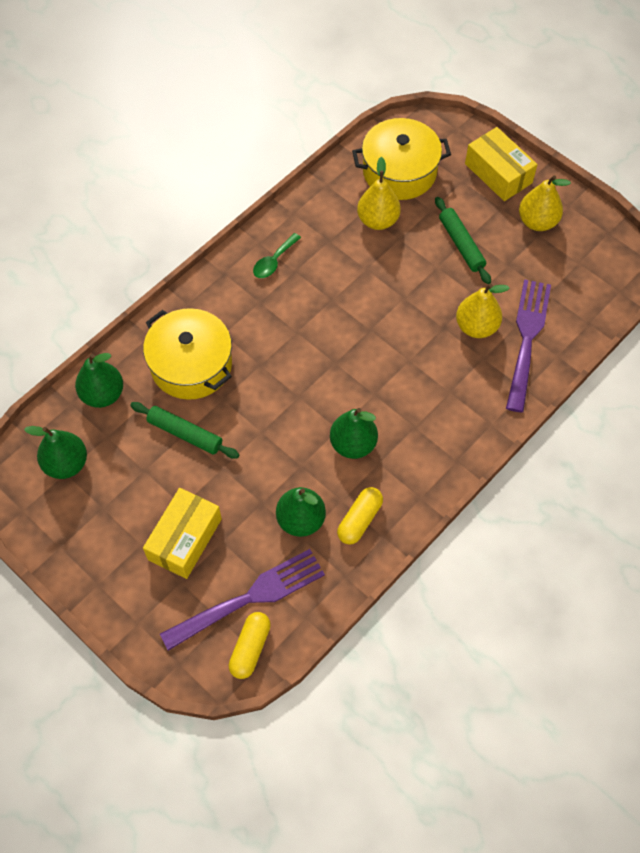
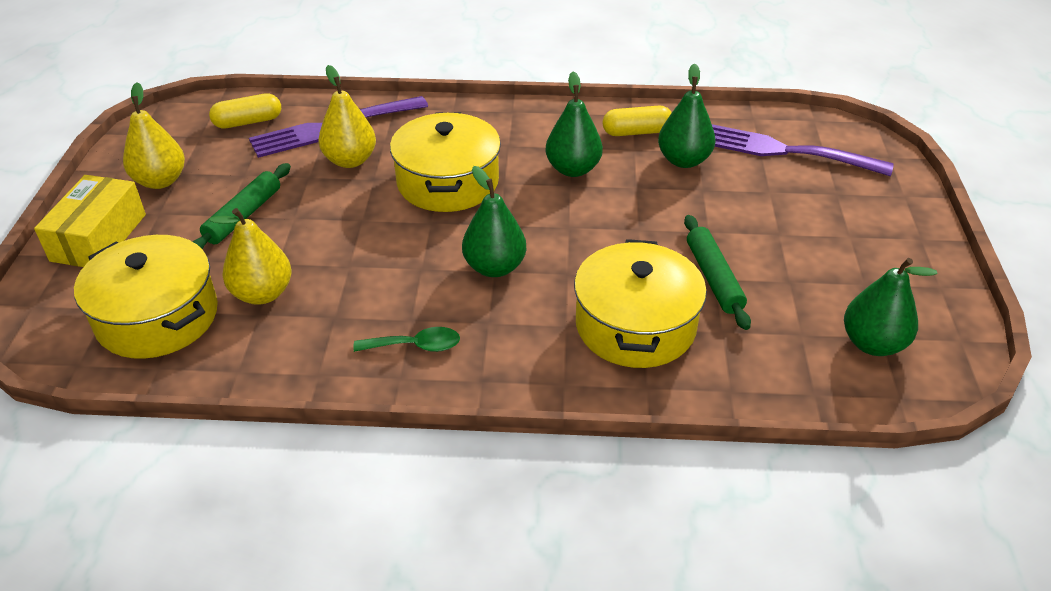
camera: 130 degrees left, 20 degrees down
(103, 394) = (766, 374): green pear -> green pear (494, 267)
(185, 539) = (802, 213): yellow box -> none
(250, 648) = (818, 130): yellow capsule -> yellow capsule (248, 122)
(403, 364) = (448, 182): none -> yellow pot

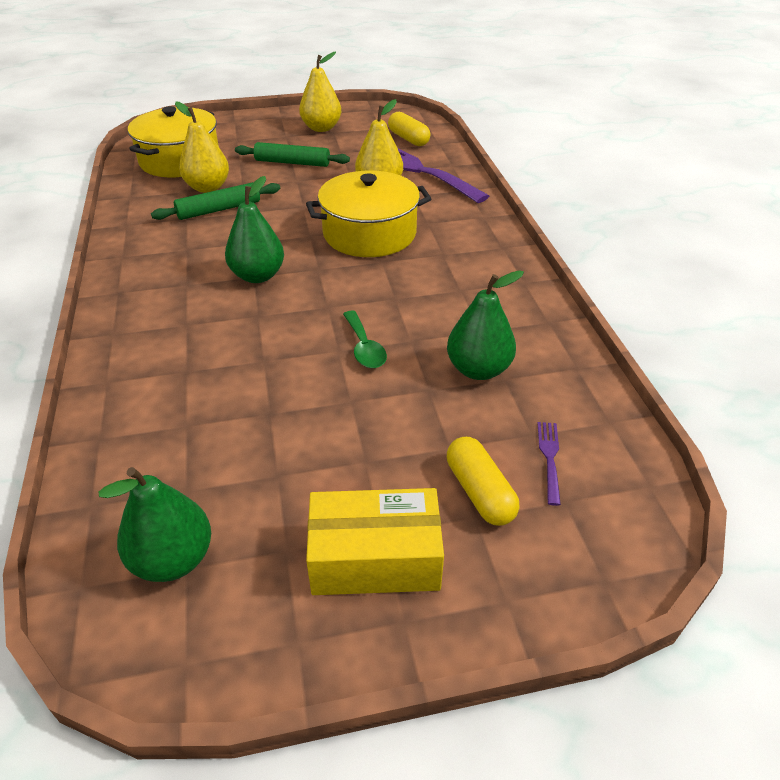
camera: 75 degrees right, 0 degrees up
(98, 237) = (254, 125): yellow box -> yellow box (375, 558)
(415, 346) = (156, 256): green spoon -> green spoon (364, 348)
(573, 169) = (422, 296): green pear -> none
(635, 325) = (189, 365): yellow pot -> none
(636, 132) = (515, 329): yellow capsule -> yellow capsule (479, 492)
(714, 278) = (270, 412): green rolling pin -> green rolling pin (219, 209)
(785, 151) = (549, 458): purple fork -> purple fork, size x0.42

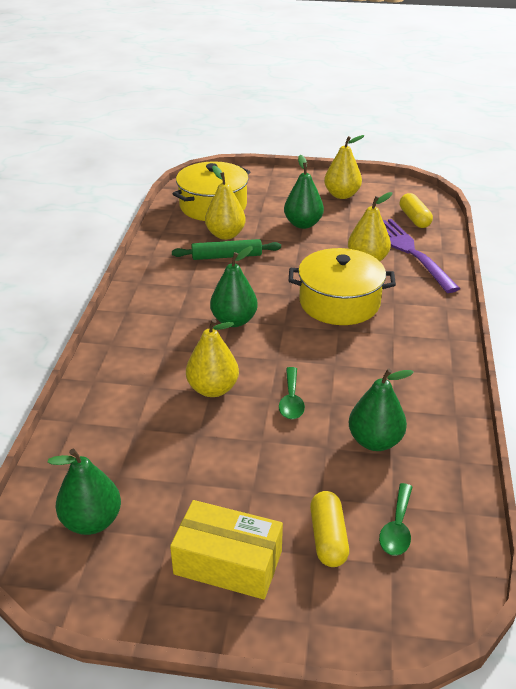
camera: 20 degrees right, 5 degrees down
(265, 356) = (213, 389): none -> yellow pear
(292, 163) = (303, 224): green rolling pin -> green pear
(549, 458) = (397, 528): purple fork -> green spoon

